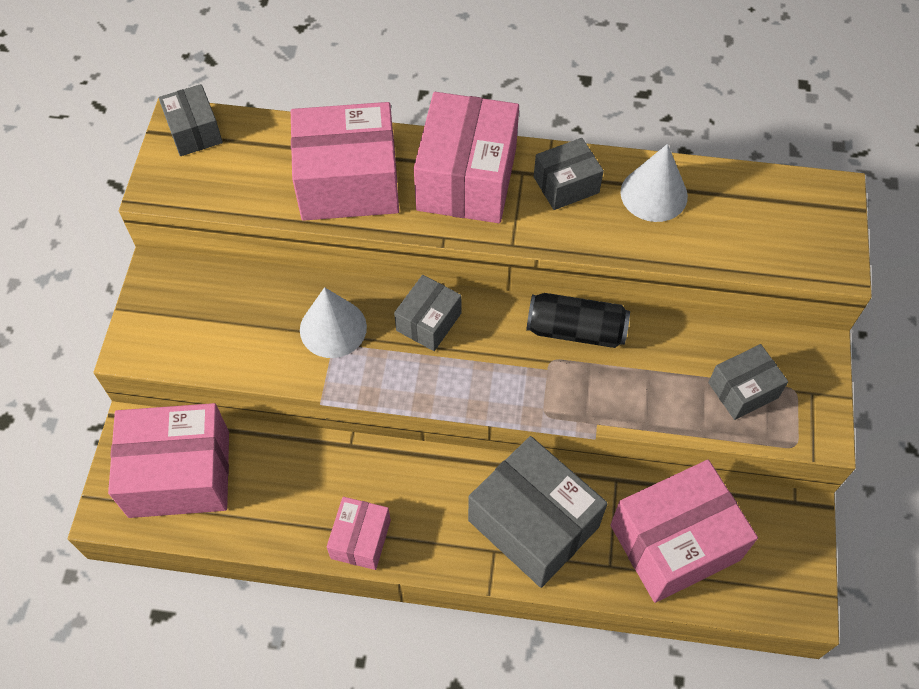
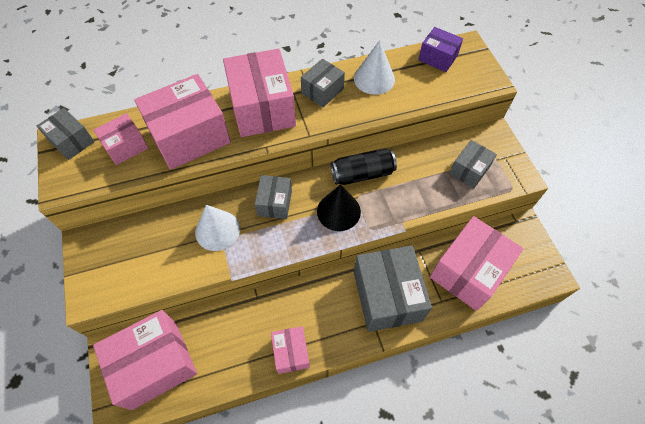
camera: 25 degrees left, 0 degrees up
(259, 165) = (126, 146): none -> pink box
(512, 370) = (338, 211): none -> black cone
(533, 523) = (387, 296): grey box -> grey box turned 60 degrees clockwise
(773, 197) = (437, 58): none -> purple box

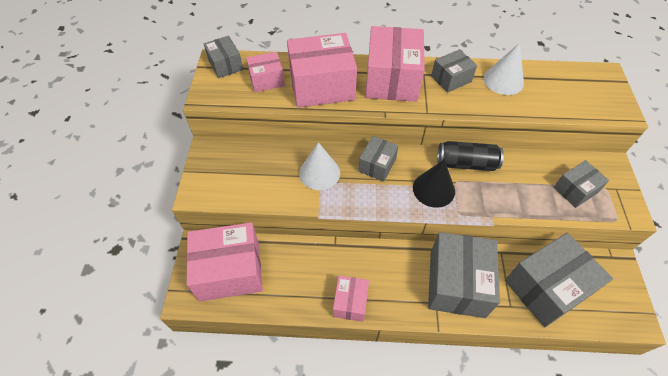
camera: 20 degrees right, 5 degrees down
(437, 58) = (572, 77): purple box -> none
(468, 271) = (546, 288): pink box -> grey box

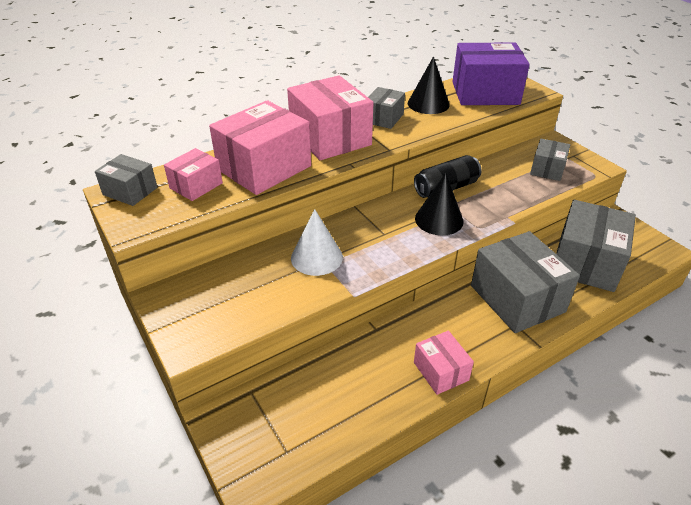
camera: 35 degrees left, 15 degrees down
(229, 271) = (282, 420): pink box -> none
(377, 165) = (368, 225): grey box -> none
(503, 80) = (428, 104): white cone -> black cone
(568, 91) = (485, 93): none -> purple box

